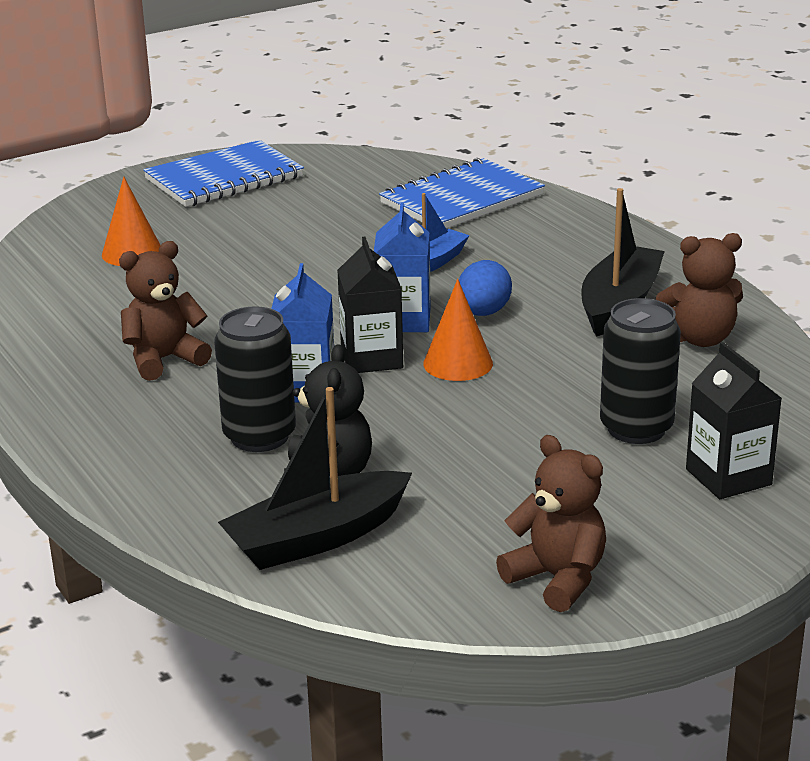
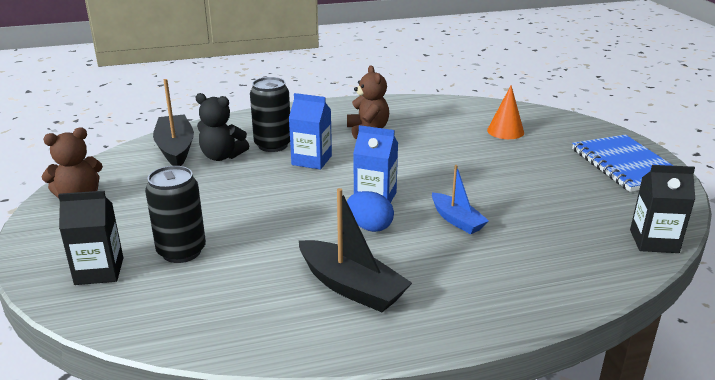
camera: 105 degrees right, 0 degrees up
(371, 358) = (332, 182): black carton -> black carton (654, 241)
(458, 363) = (307, 207): orange cone -> none
(462, 199) = (578, 253): blue notebook -> none
(700, 339) = (273, 311): brown teddy bear -> none

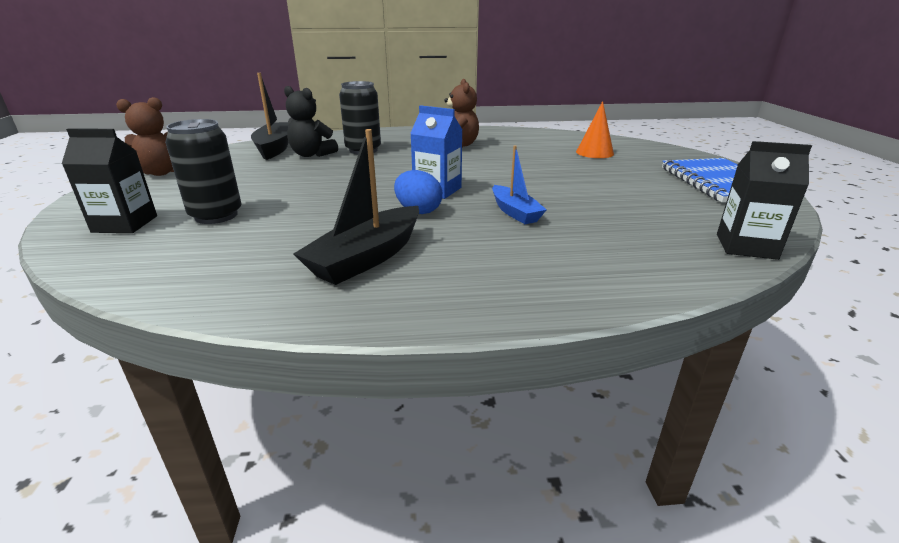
camera: 10 degrees right, 0 degrees up
(311, 160) = (392, 161): blue carton -> none
(351, 287) = (367, 258): black boat -> black boat turned 75 degrees clockwise

